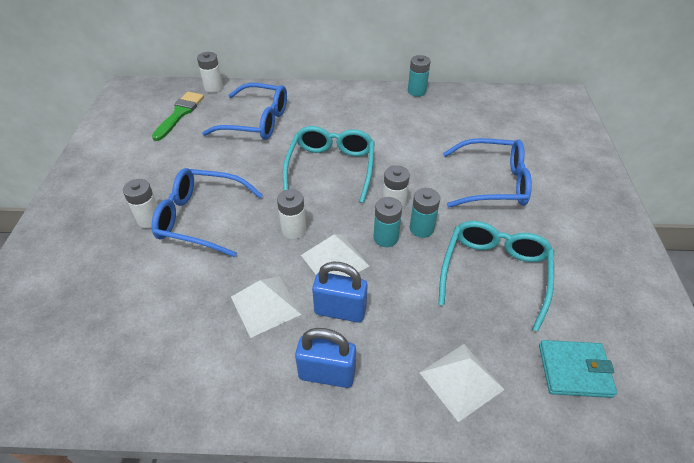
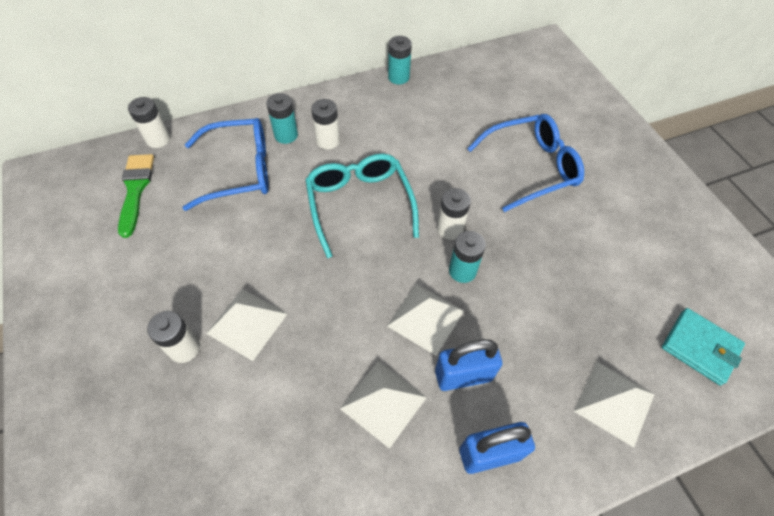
camera: 25 degrees left, 10 degrees up
(201, 218) = (247, 323): blue glasses -> white pyramid
(294, 230) = (362, 298): white battery -> white battery (328, 141)
(421, 228) = (491, 246): turquoise battery -> turquoise battery (286, 135)
(494, 273) = (584, 271): turquoise glasses -> none
(574, 370) = (700, 347): turquoise wallet -> turquoise wallet turned 60 degrees clockwise

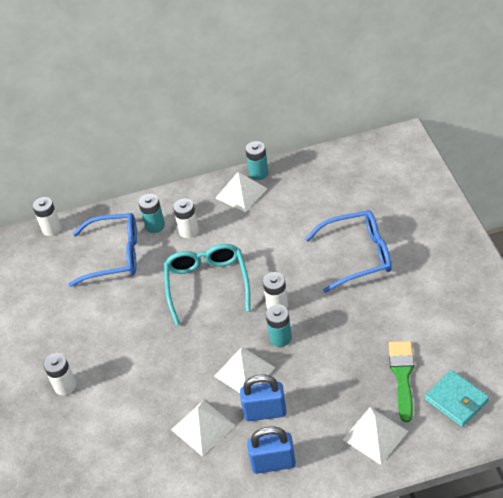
camera: 15 degrees right, 10 degrees down
(135, 190) = (33, 270): green brush -> green brush (402, 376)
(247, 323) = (111, 370): white pyramid -> white pyramid (241, 193)

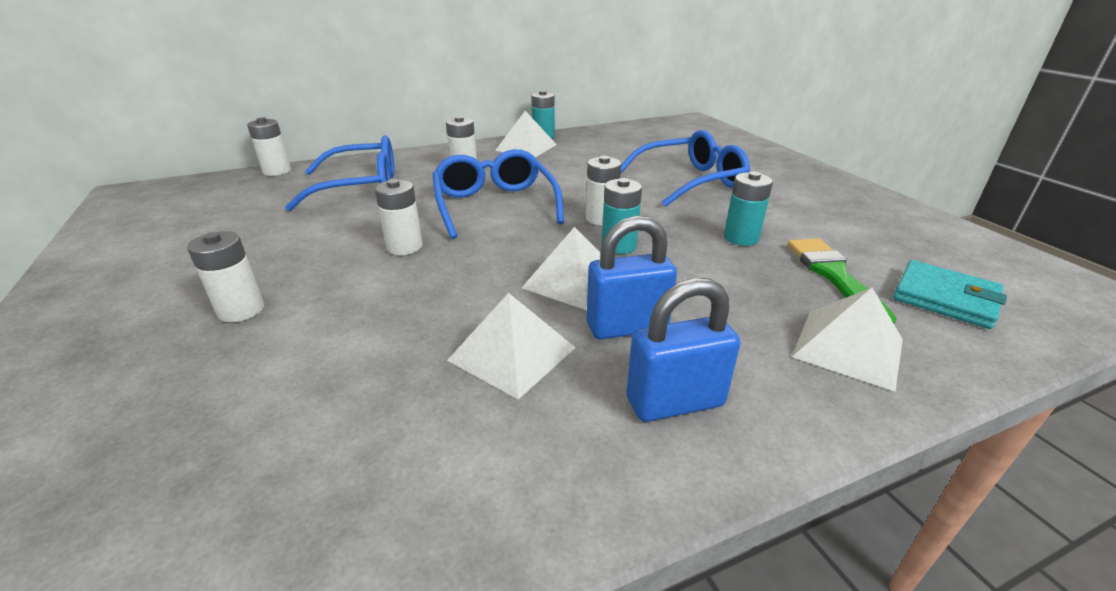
camera: 15 degrees left, 15 degrees down
(147, 332) = (404, 247): none -> white battery
(155, 226) = (419, 167): turquoise battery -> turquoise battery (741, 238)
(207, 284) = (495, 205): turquoise glasses -> blue glasses

